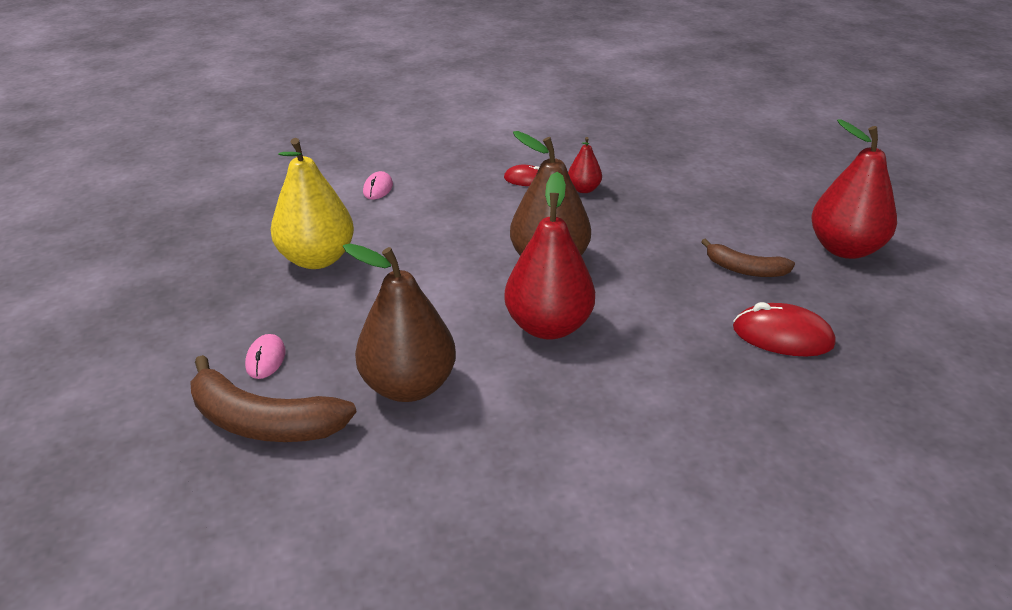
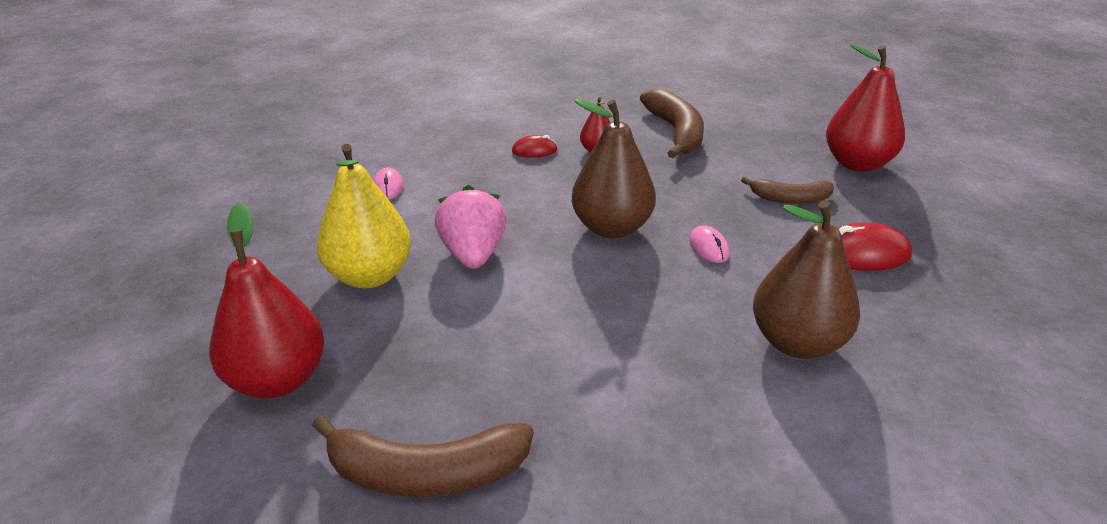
camera: 20 degrees left, 0 degrees up
(266, 359) = (383, 401): pink mouse -> pink mouse (709, 247)
(409, 386) = (558, 389): brown pear -> brown pear (797, 342)
(412, 259) = (473, 254): none -> pink strawberry
(548, 326) = (655, 293): red pear -> red pear (278, 379)
(673, 186) = (676, 132): none -> brown banana

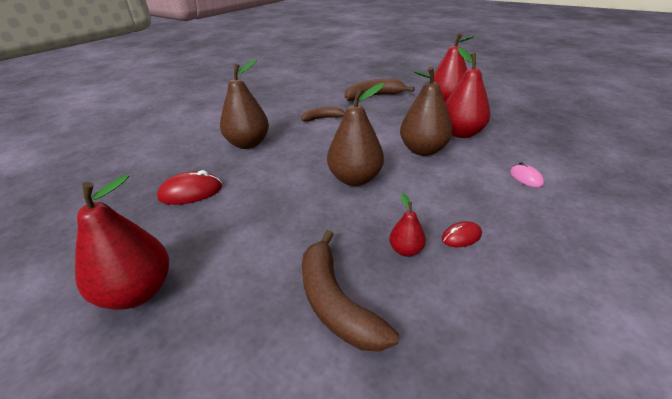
camera: 165 degrees right, 0 degrees up
(369, 275) = (461, 133): yellow pear -> red pear
(473, 254) = (423, 150): pink strawberry -> brown pear
(709, 247) = (290, 178): pink mouse -> none
(790, 199) = (226, 228): brown banana -> brown banana (323, 118)

